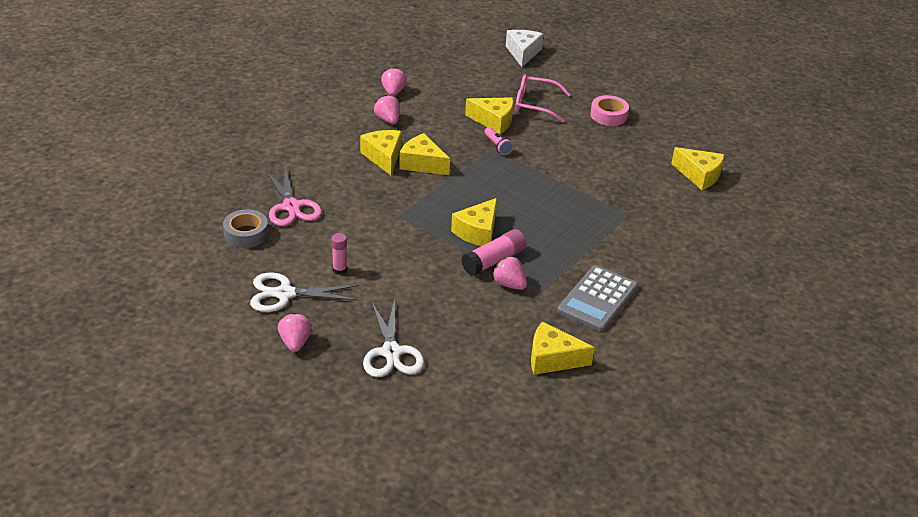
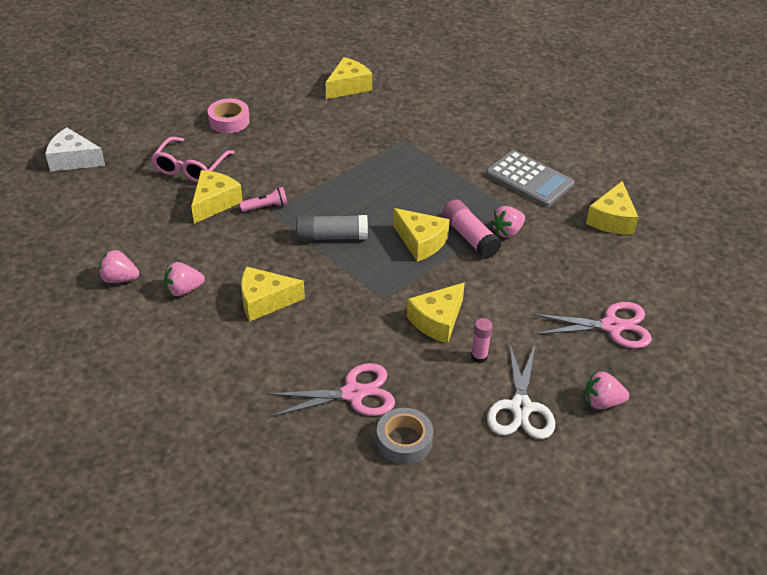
camera: 80 degrees left, 5 degrees up
(391, 352) = (612, 326): white scissors -> pink scissors
(422, 164) = (286, 270): yellow cheese -> yellow cheese (437, 321)
(470, 183) = (332, 236): none -> grey glue stick

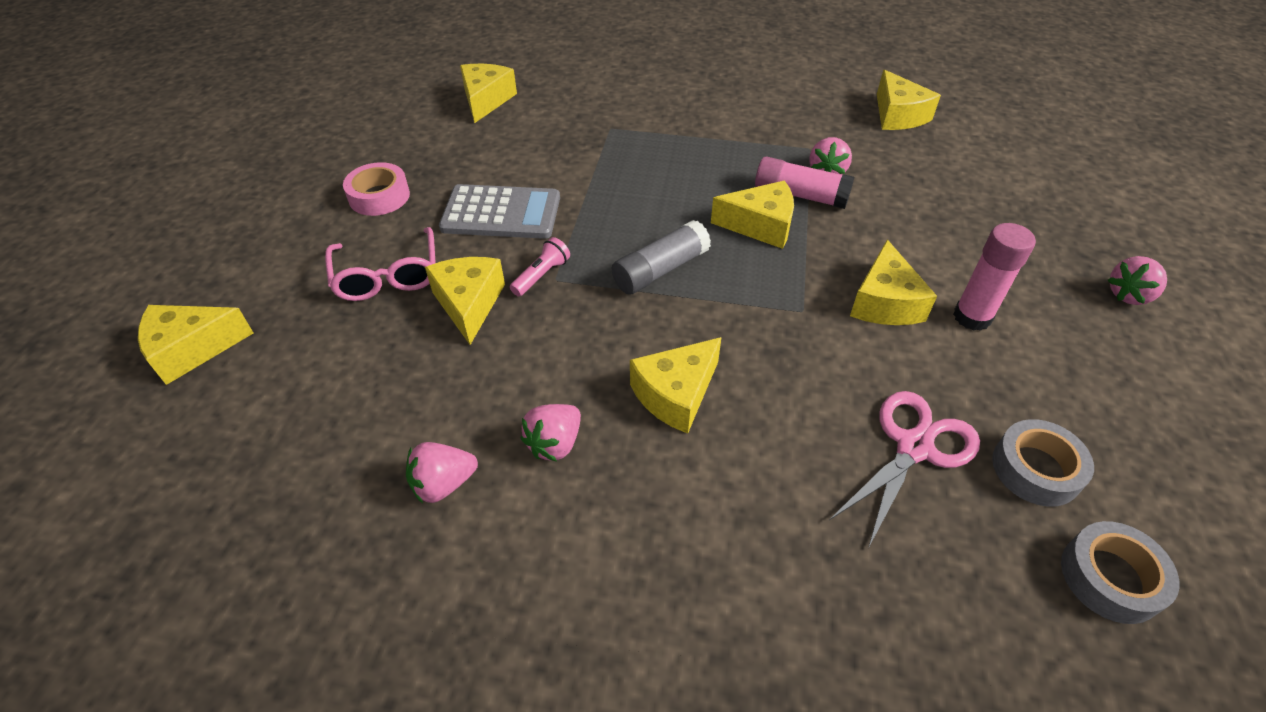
camera: 35 degrees left, 5 degrees up
(73, 160) = (192, 349): white cheese -> yellow cheese
(373, 502) = (1110, 577): none -> grey tape
(479, 356) = (972, 317): pink glue stick -> pink glue stick, size x1.62
(521, 408) = (1079, 348): white scissors -> none
(529, 179) = (781, 112): grey calculator -> grey calculator (501, 213)
(612, 326) = (1033, 214): pink scissors -> none

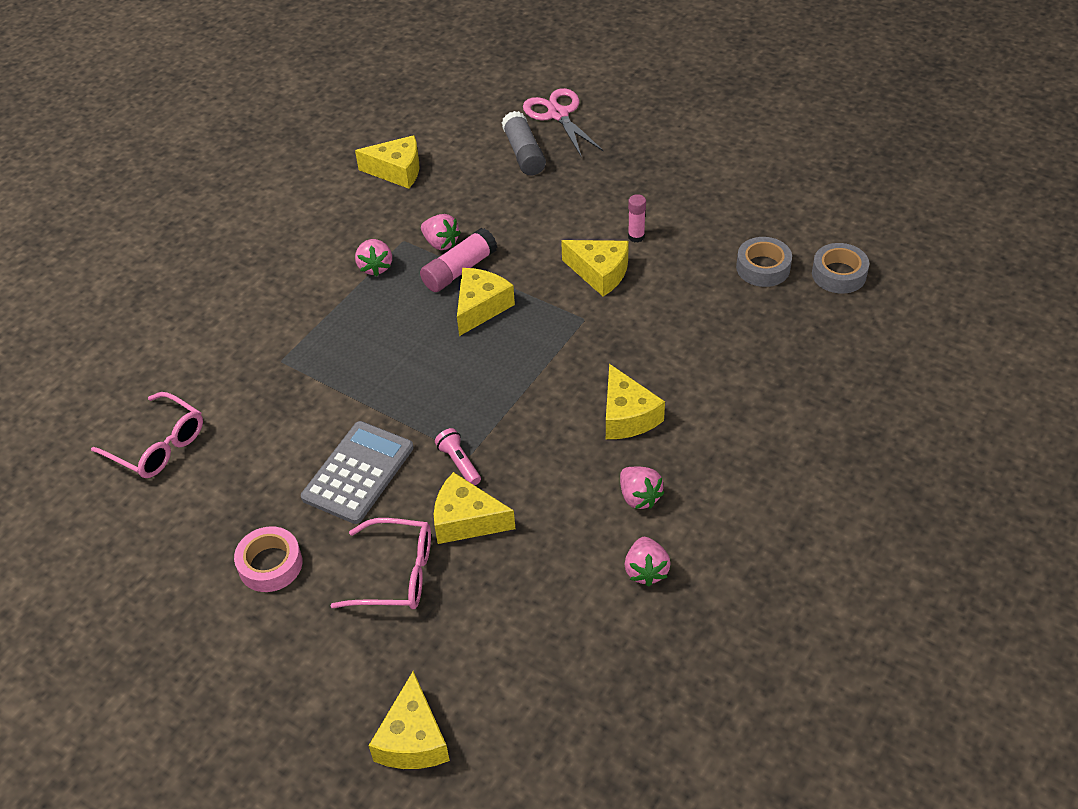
camera: 65 degrees left, 0 degrees up
(486, 100) = (158, 445): yellow cheese -> pink glasses
(660, 270) = (496, 385): grey glue stick -> grey glue stick (523, 153)
(914, 447) = (724, 313): pink scissors -> pink scissors (558, 114)
(972, 317) = (636, 236): pink glue stick -> pink glue stick, size x0.62
(1129, 295) = (656, 156): pink strawberry -> pink strawberry (375, 267)

